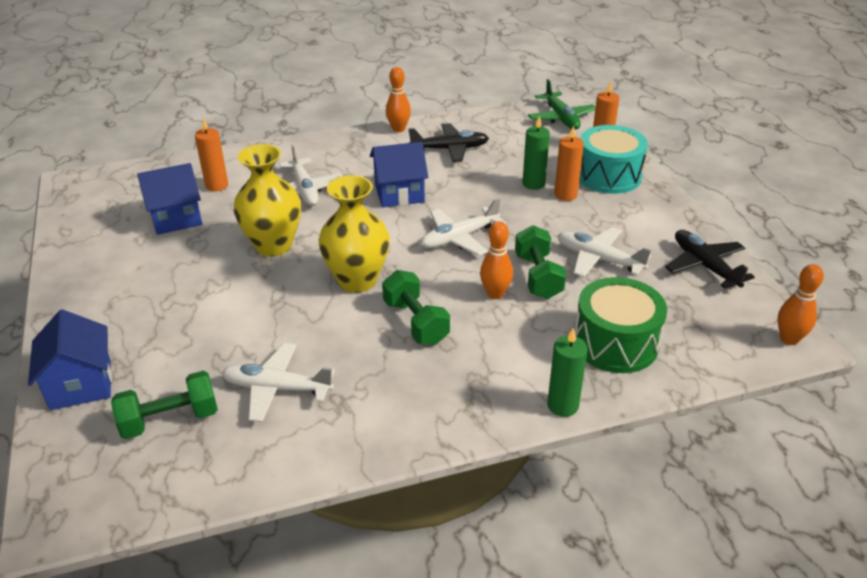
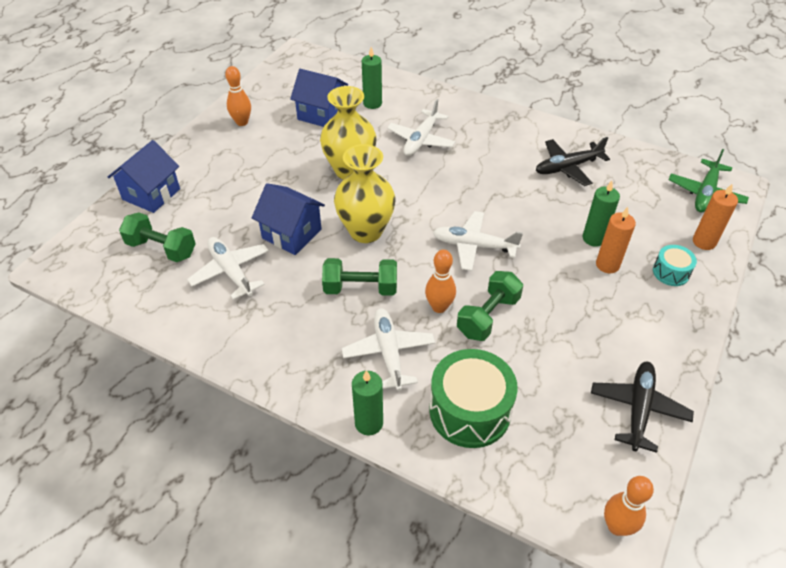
camera: 45 degrees right, 10 degrees up
(217, 185) = (372, 103): orange candle -> green candle
(398, 129) = (551, 127): orange bowling pin -> orange bowling pin (242, 122)
(399, 193) = (480, 182): blue house -> blue house (292, 234)
(415, 322) = (360, 288): green dumbbell -> green dumbbell turned 75 degrees clockwise
(450, 149) = (567, 167): black plane -> black plane turned 120 degrees clockwise
(598, 259) = (554, 337): white plane -> white plane (388, 353)
(608, 176) = (671, 272): turquoise drum -> turquoise drum, size x0.51

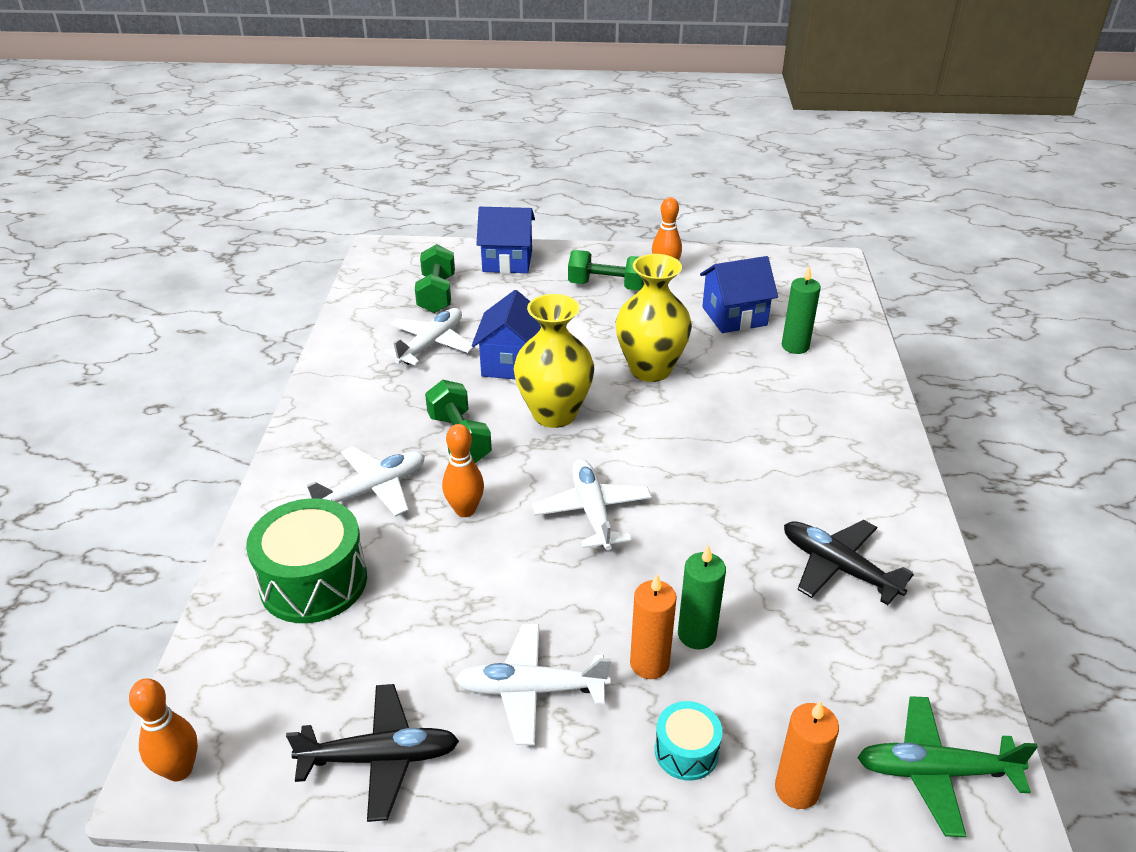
camera: 65 degrees right, 10 degrees down
(321, 114) = (734, 316): blue house -> blue house turned 75 degrees clockwise
(369, 423) = (268, 504): green candle -> none
(421, 140) = (761, 407): white plane -> white plane (531, 690)
(488, 316) = (473, 558): green dumbbell -> green dumbbell (607, 286)

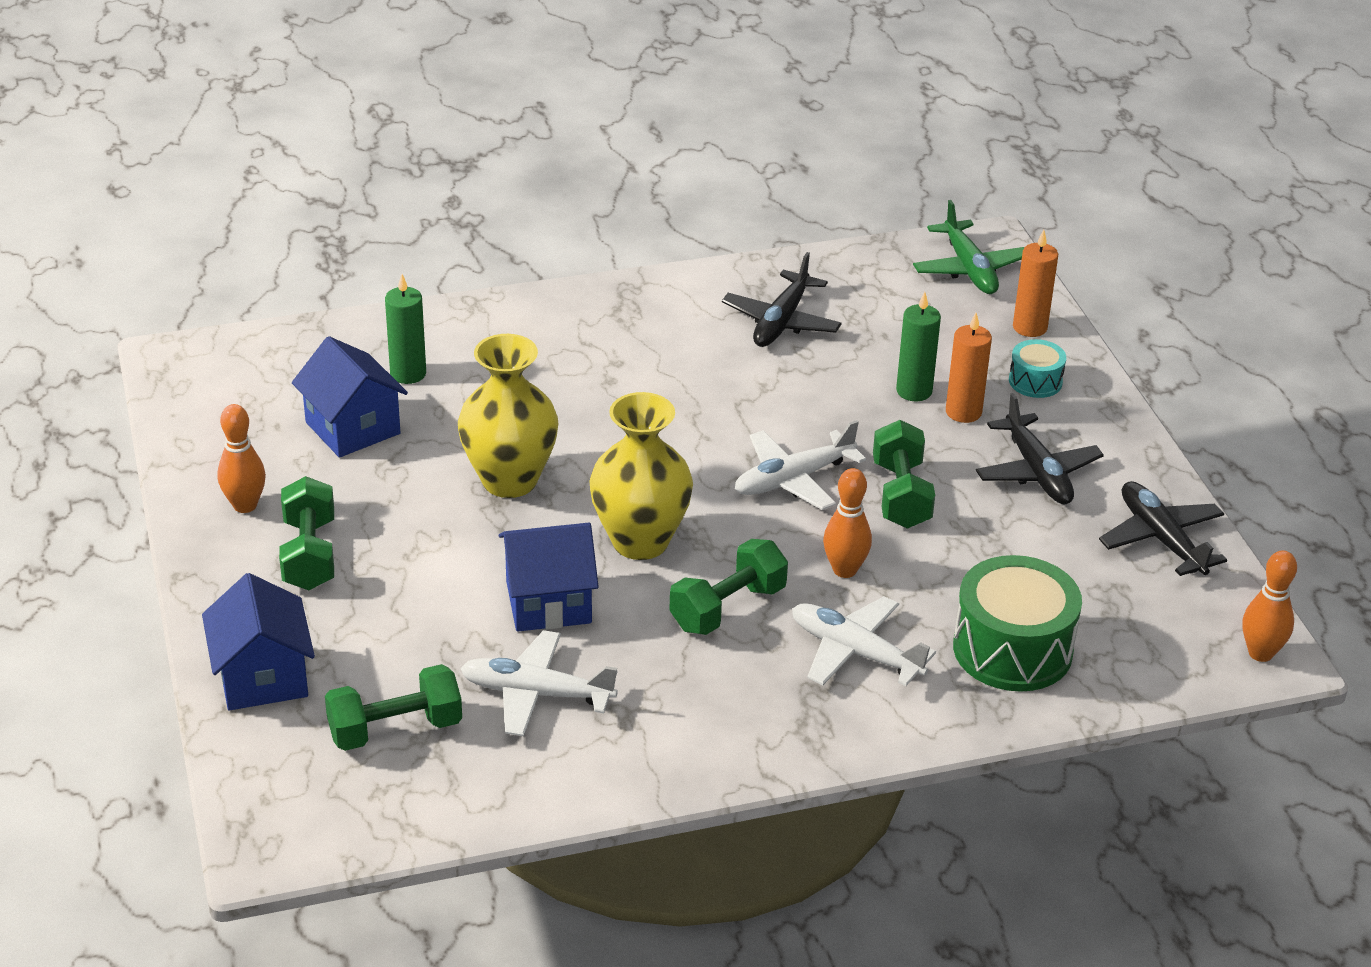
camera: 110 degrees left, 0 degrees up
(531, 690) = (1037, 472): white plane -> black plane
(541, 574) = (901, 495): none -> green dumbbell

